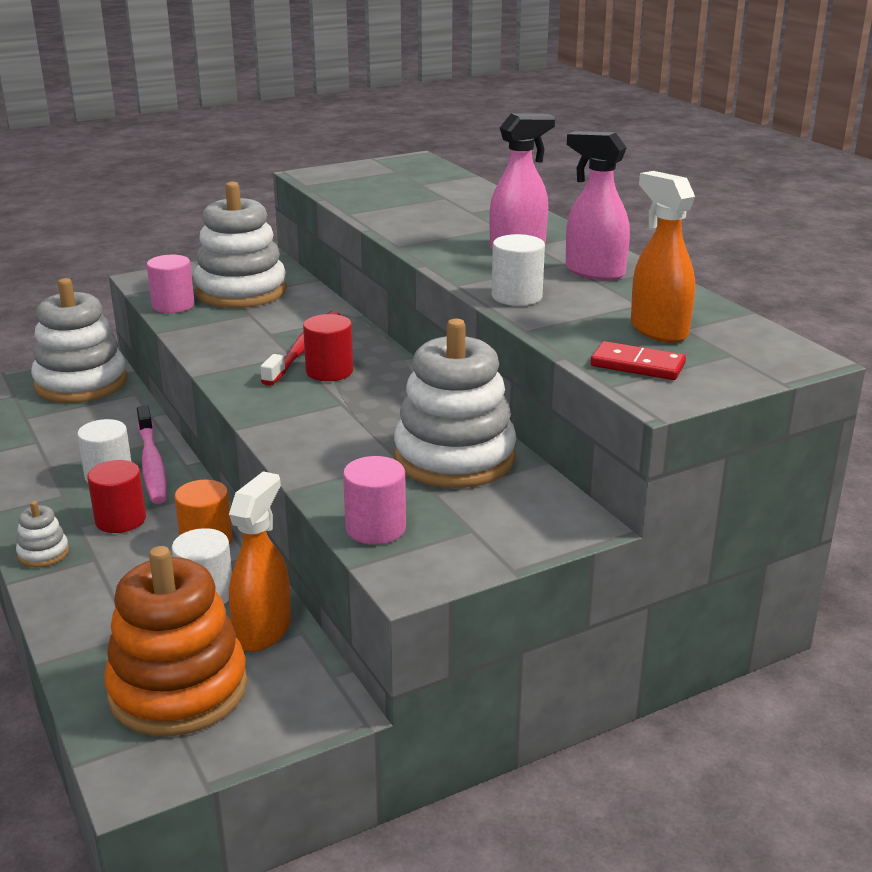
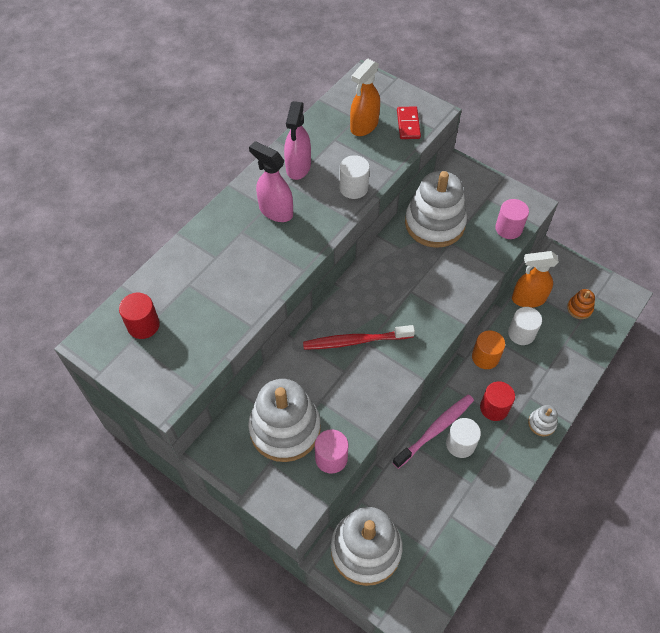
camera: 115 degrees left, 30 degrees up
(178, 689) = (579, 308): orange stacking toy -> orange stacking toy, size x0.43
(329, 371) = (378, 314): red cylinder -> red cylinder (143, 325)

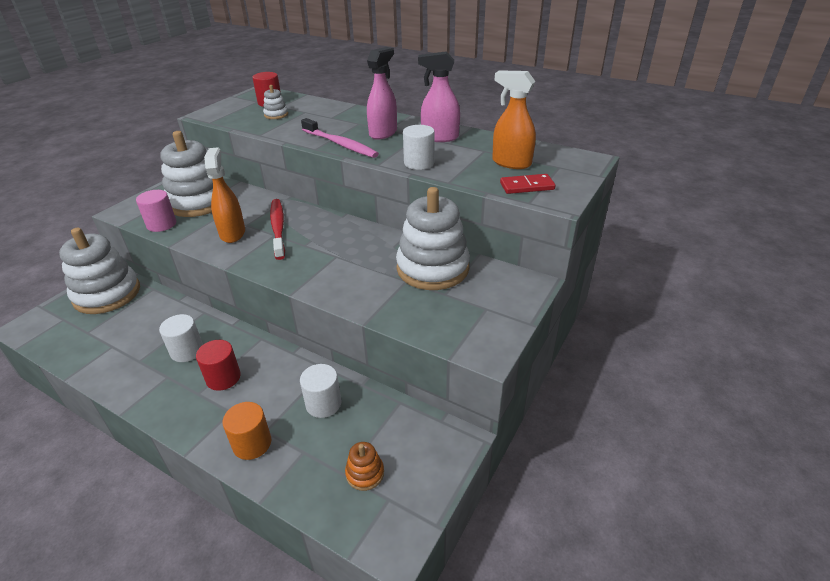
camera: 85 degrees right, 20 degrees down
(435, 430) = (208, 331): pink toothbrush -> pink toothbrush (340, 144)
(485, 357) = (292, 369): orange cylinder -> orange cylinder (252, 443)
(508, 228) = (437, 328): pink cylinder -> none
(528, 299) = (378, 411): orange spray bottle -> orange spray bottle (232, 233)
(541, 423) = (191, 423): white stacking toy -> white stacking toy (276, 115)

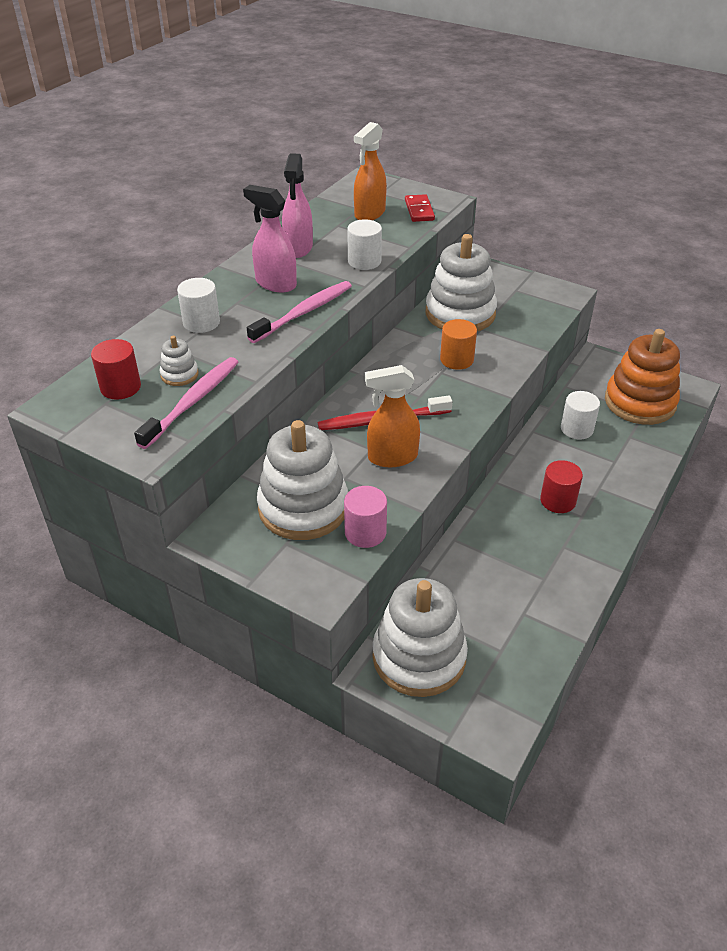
camera: 90 degrees left, 5 degrees up
(187, 351) = (523, 539): white cylinder -> white cylinder (201, 323)
(245, 120) = (192, 402): none -> pink toothbrush
(252, 443) = (630, 467): orange cylinder -> orange cylinder (456, 360)
(365, 473) = (640, 402): orange stacking toy -> orange stacking toy, size x2.34

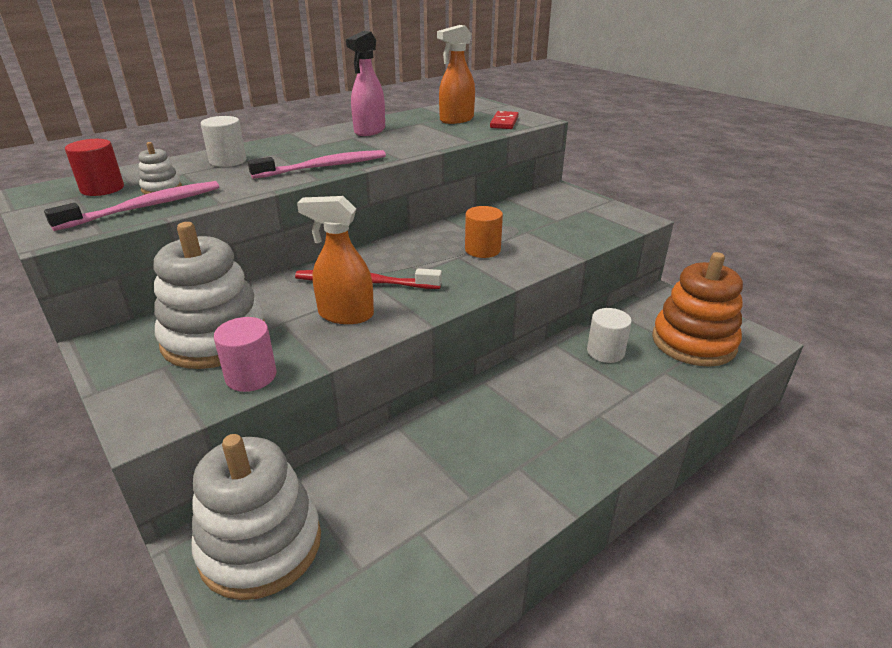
camera: 20 degrees right, 10 degrees down
(275, 284) = (322, 147): pink spray bottle -> none
(364, 261) = (418, 144): white cylinder -> none
(460, 314) = (515, 218): white stacking toy -> none
(558, 501) = (541, 416): red cylinder -> none

